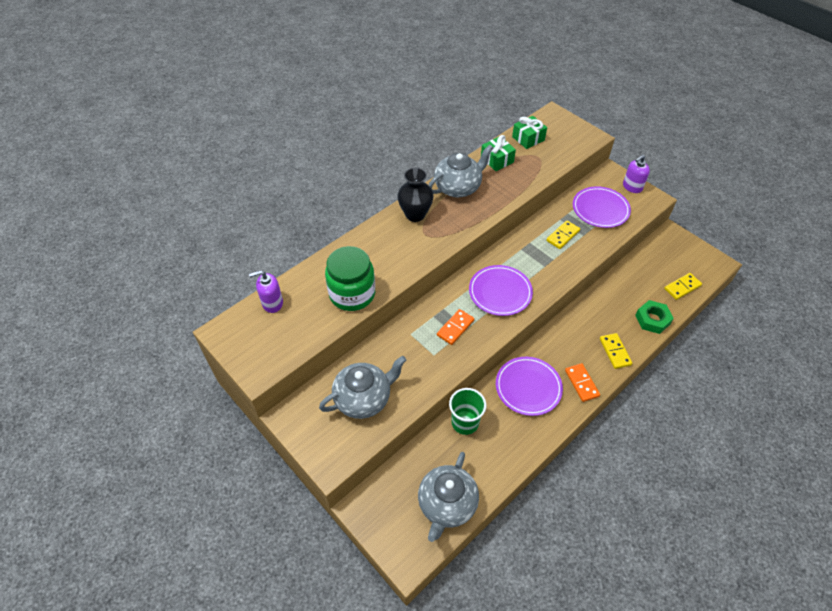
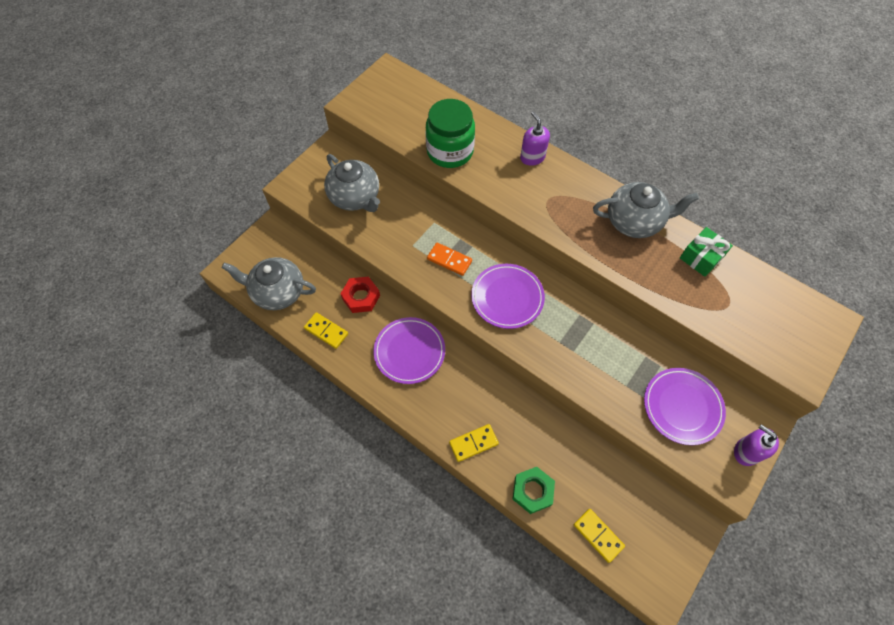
camera: 80 degrees right, 10 degrees up
(272, 303) = (426, 96): purple soap dispenser -> purple soap dispenser (532, 157)
(415, 214) = (575, 186): black vase -> none
(458, 187) = (634, 221): grey teapot -> grey teapot turned 45 degrees counterclockwise
(465, 422) = (361, 297): green cup -> red nut
(528, 138) = (761, 290): green gift -> none
(562, 236) = (617, 360): yellow domino -> yellow domino (326, 331)
(581, 383) = (423, 406): orange domino -> none

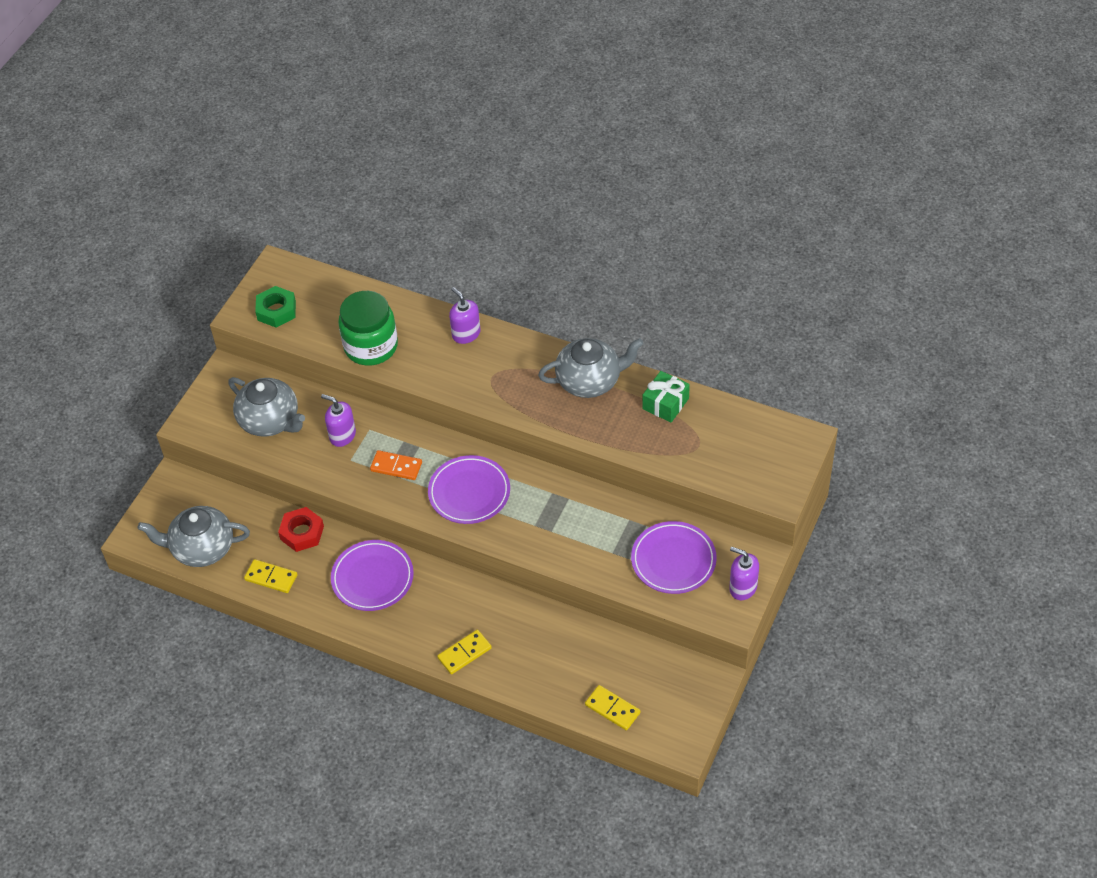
camera: 10 degrees left, 10 degrees down
(410, 222) = (342, 435): none -> purple soap dispenser
(532, 491) = (537, 684): green nut -> green nut (276, 311)

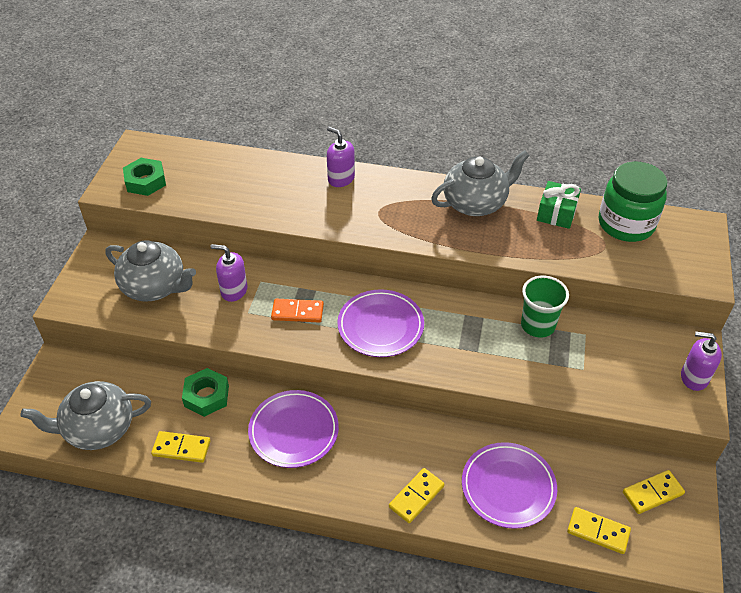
camera: 15 degrees left, 5 degrees down
(302, 533) = (206, 396): red nut -> green nut
(371, 346) = (249, 200): green jar -> green jar (626, 224)
(617, 514) = (537, 325): none -> green cup
(673, 560) = (612, 361): purple plate -> purple plate (508, 487)
(675, 685) = (652, 493): none -> yellow domino

